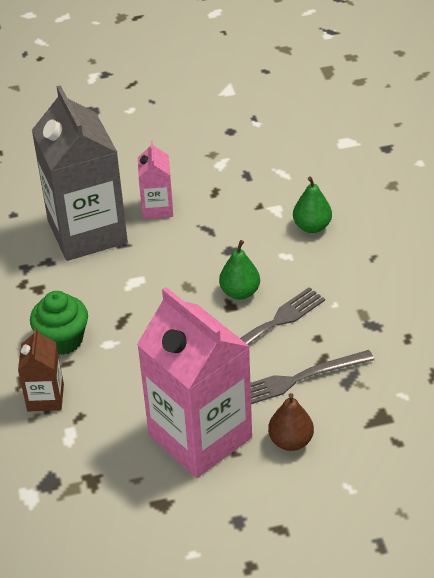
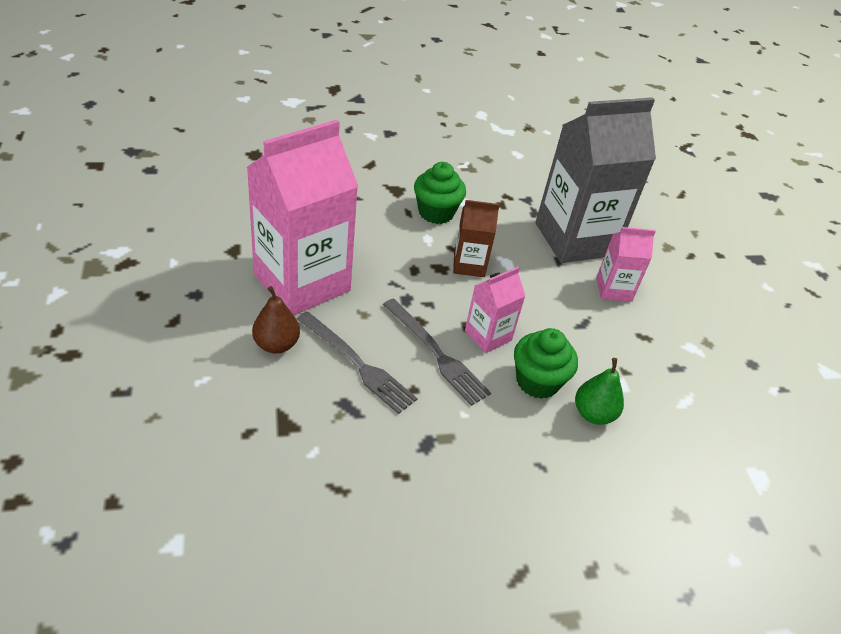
camera: 85 degrees right, 0 degrees up
(45, 397) = (371, 198): brown carton -> brown carton (469, 265)
(240, 292) = (488, 335): green pear -> pink carton
(286, 259) = (537, 381): none -> green cupcake
(299, 379) = (357, 364): grey fork -> grey fork turned 150 degrees clockwise

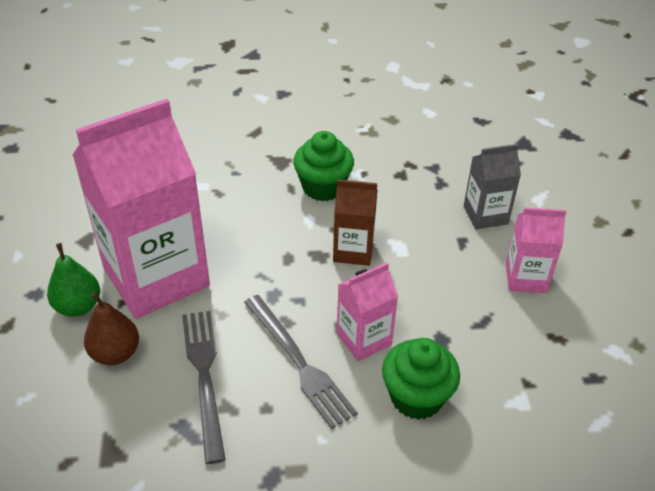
camera: 10 degrees right, 0 degrees up
(357, 364) = (204, 376): grey fork -> grey fork turned 150 degrees counterclockwise
(575, 239) = (485, 215): grey carton -> grey carton, size x0.48
(593, 414) = (481, 439): green pear -> green pear (78, 306)

